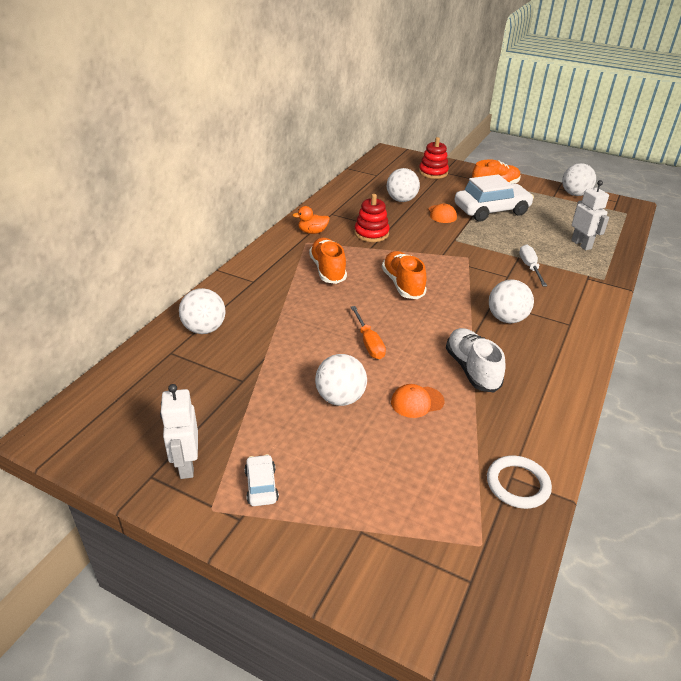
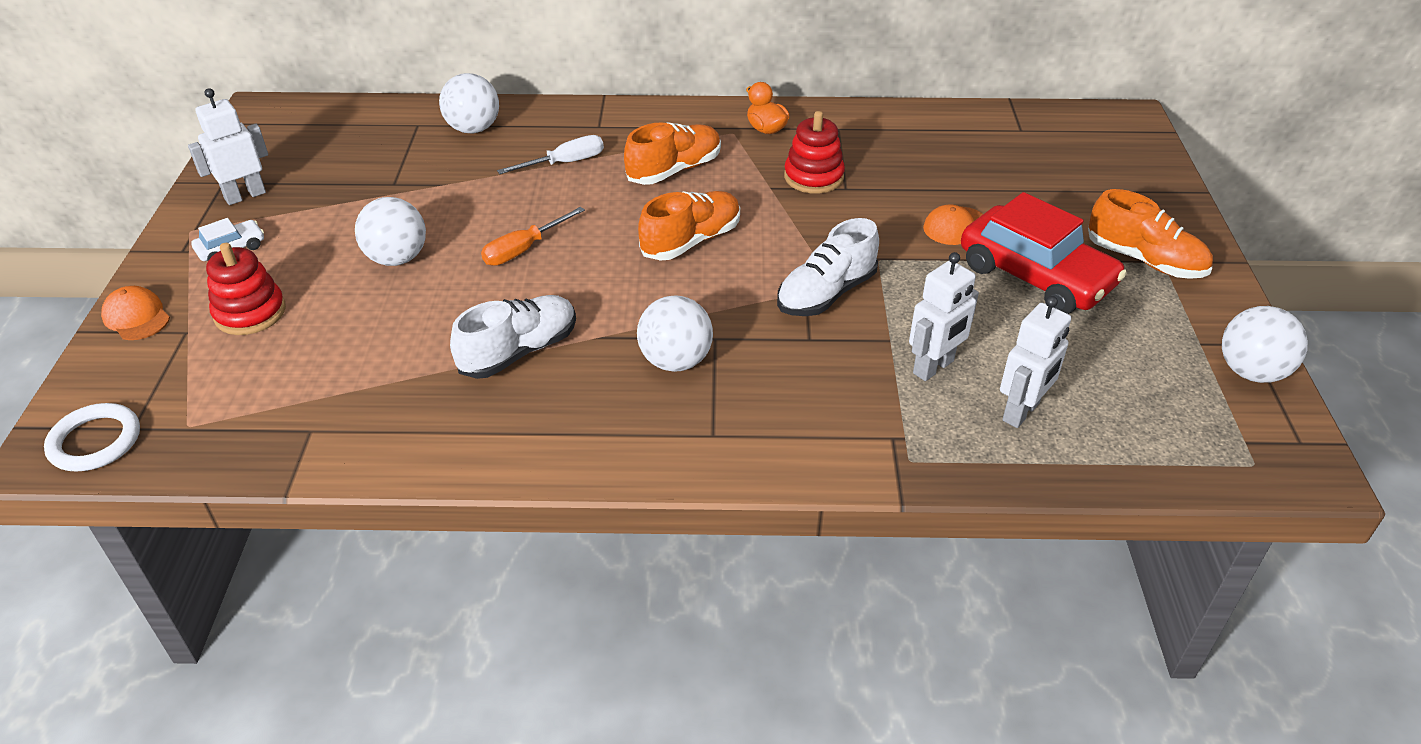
camera: 65 degrees right, 5 degrees up
(401, 200) = (958, 175): white ball -> none
(417, 402) = (421, 319): orange cap -> orange cap (136, 317)
(433, 172) = (1109, 181): red stacking toy -> red stacking toy (250, 313)
(474, 261) = (826, 294): none -> white shoe
(491, 210) = (1035, 276): white car -> red car
(517, 484) = (298, 438): white ring -> white ring (95, 441)
(530, 267) = (864, 359): white screwdriver -> white screwdriver (565, 163)
(543, 253) = (934, 367): none -> white robot

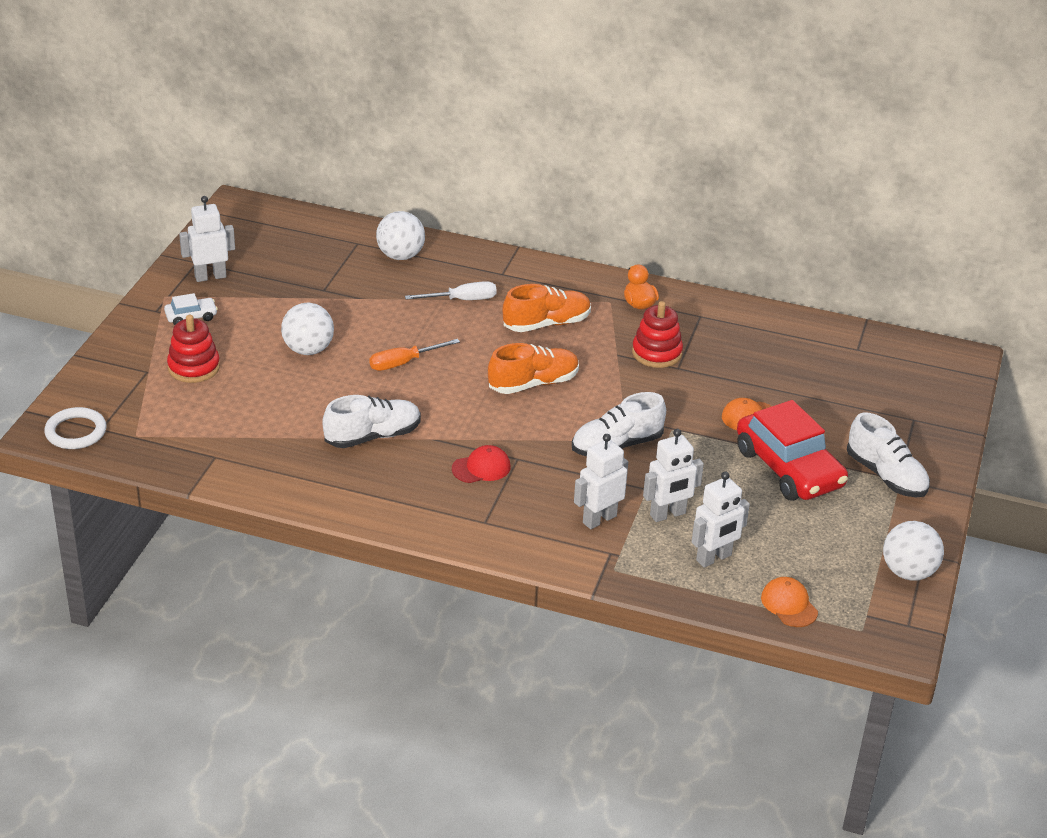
camera: 15 degrees right, 5 degrees down
(136, 317) = (116, 353): orange cap -> orange cap (789, 605)
(675, 361) = (481, 468): white ball -> red cap
(855, 394) = (599, 519): none -> white robot
(1144, 260) = (886, 476): orange shoe -> white shoe

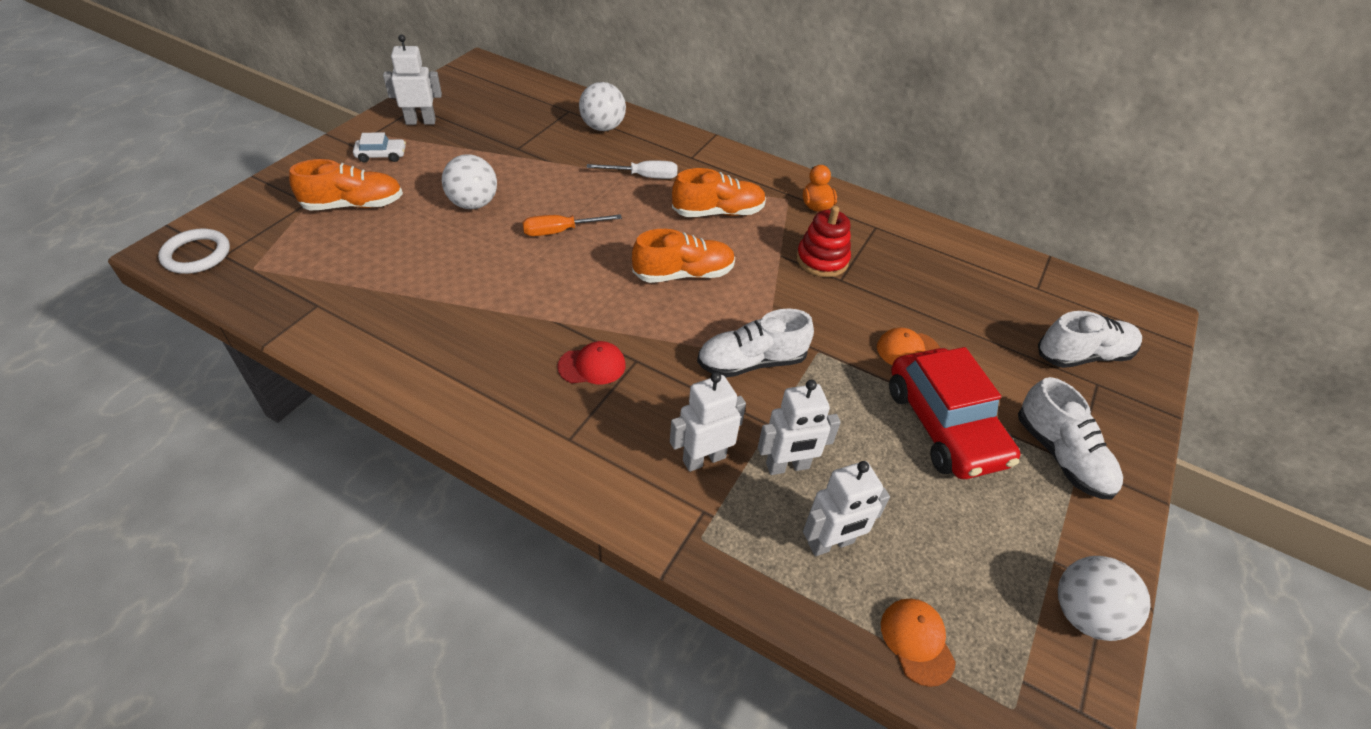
camera: 10 degrees right, 10 degrees up
(194, 367) = (354, 205): red stacking toy -> orange shoe
(373, 436) = (492, 308): white shoe -> white shoe (1083, 355)

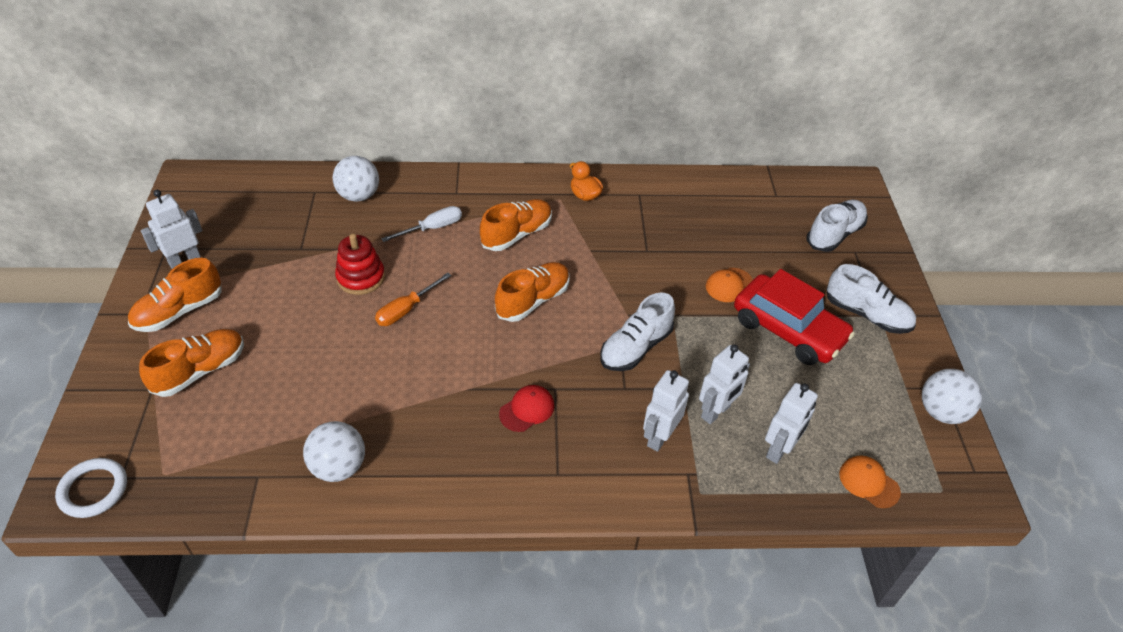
camera: 30 degrees left, 0 degrees up
(381, 155) = (179, 311): white car -> orange shoe
(473, 204) = (309, 319): white ball -> white ball (339, 467)
(822, 260) = (622, 240): red stacking toy -> red stacking toy (361, 278)

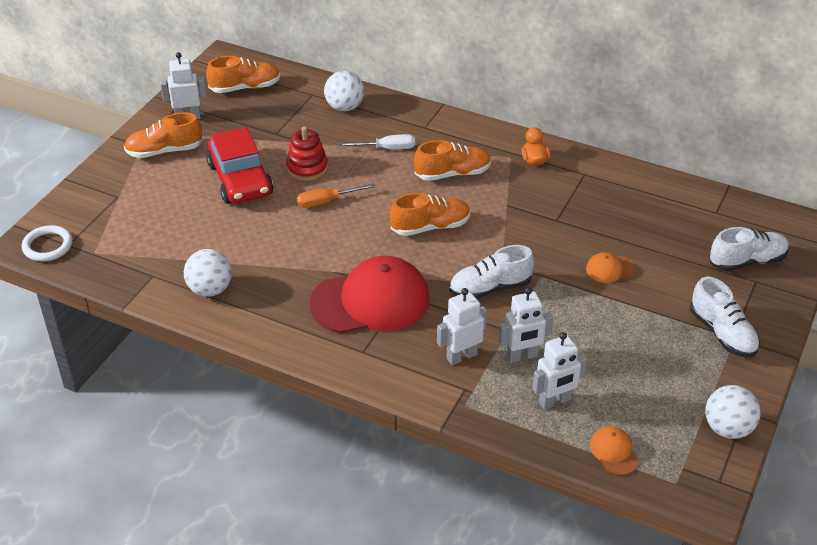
camera: 30 degrees right, 5 degrees down
(200, 371) = (155, 195): orange shoe -> orange shoe (245, 87)
(527, 409) = (370, 301): red cap -> red cap, size x2.36
(788, 330) = (636, 320): red car -> red car (240, 180)

